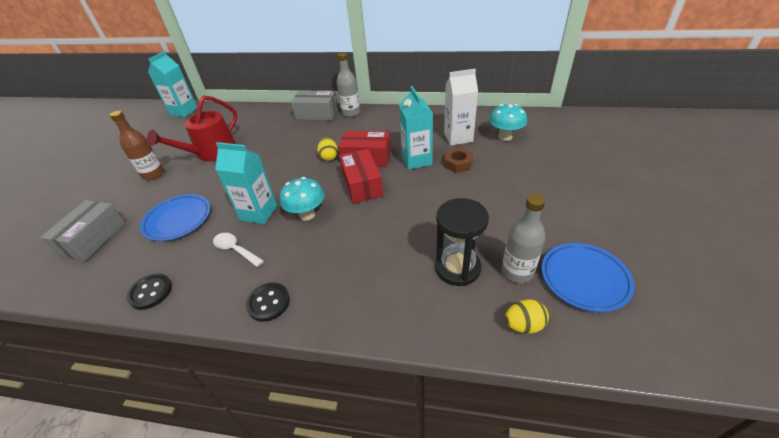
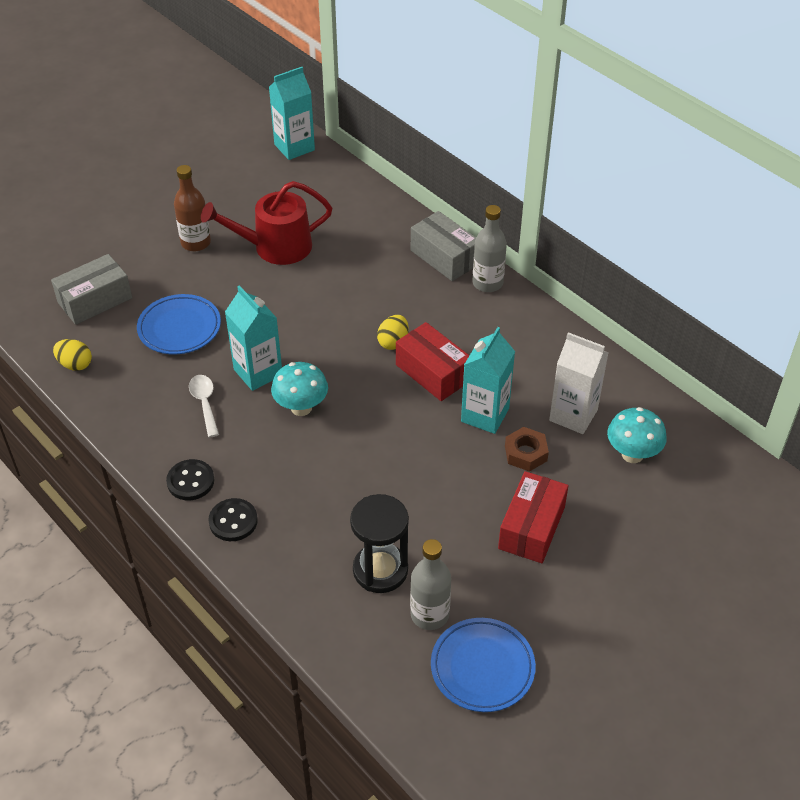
camera: 35 degrees right, 5 degrees up
(150, 292) = (107, 400): black button -> black button (233, 521)
(362, 185) = (390, 408): red box -> red box (531, 527)
(523, 325) = (375, 660): yellow egg -> yellow egg (75, 364)

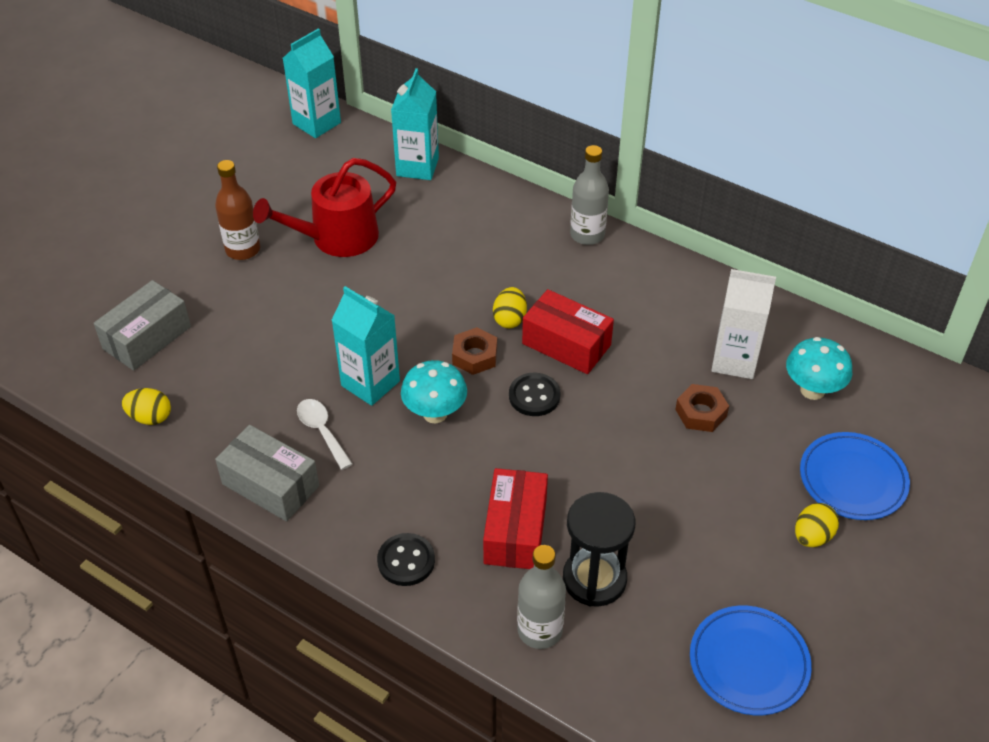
camera: 15 degrees left, 0 degrees up
(179, 328) = (260, 350): blue plate -> blue plate (852, 480)
(190, 481) = (339, 525): black button -> black button (534, 396)
(352, 367) = (475, 356): none -> brown nut
(429, 614) = (668, 617): grey bottle -> grey bottle (540, 630)
(444, 257) = (530, 215): grey box -> grey box (270, 485)
(485, 415) = (641, 380): turquoise carton -> turquoise carton (417, 167)
(531, 527) = (739, 493): red box -> red box (515, 531)
(580, 577) = (812, 536): none -> yellow egg

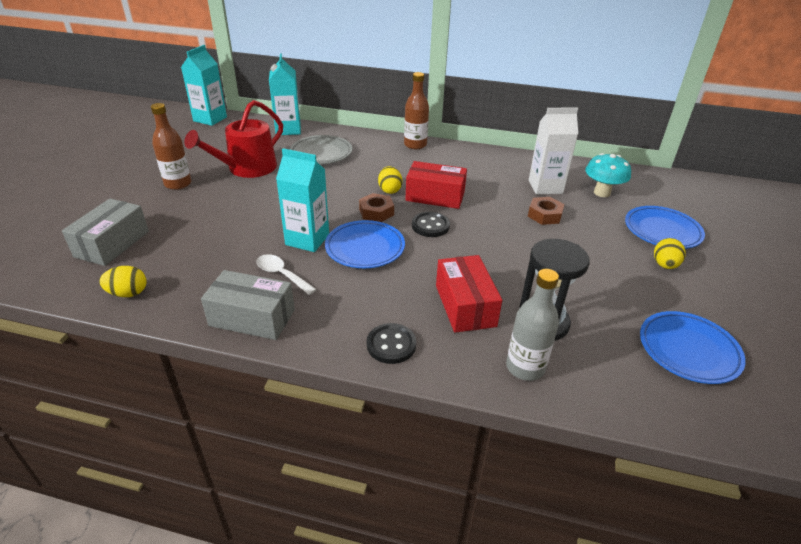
camera: 20 degrees left, 10 degrees down
(435, 413) = (365, 248): turquoise mushroom -> blue plate
(446, 227) = (321, 153): none -> grey plate
(587, 235) = (415, 145): grey bottle -> brown bottle

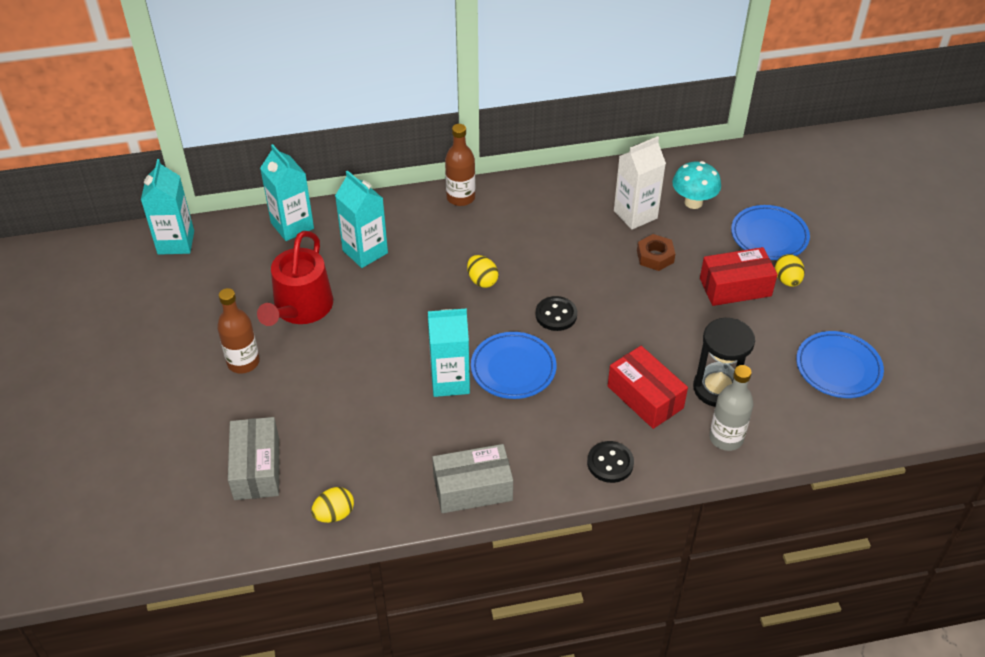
camera: 25 degrees left, 10 degrees up
(282, 274) = (460, 432): white spoon -> none
(321, 153) = (365, 252): grey plate -> turquoise carton
(376, 212) = (491, 317): brown nut -> none
(435, 196) = (534, 271): red box -> red box (735, 287)

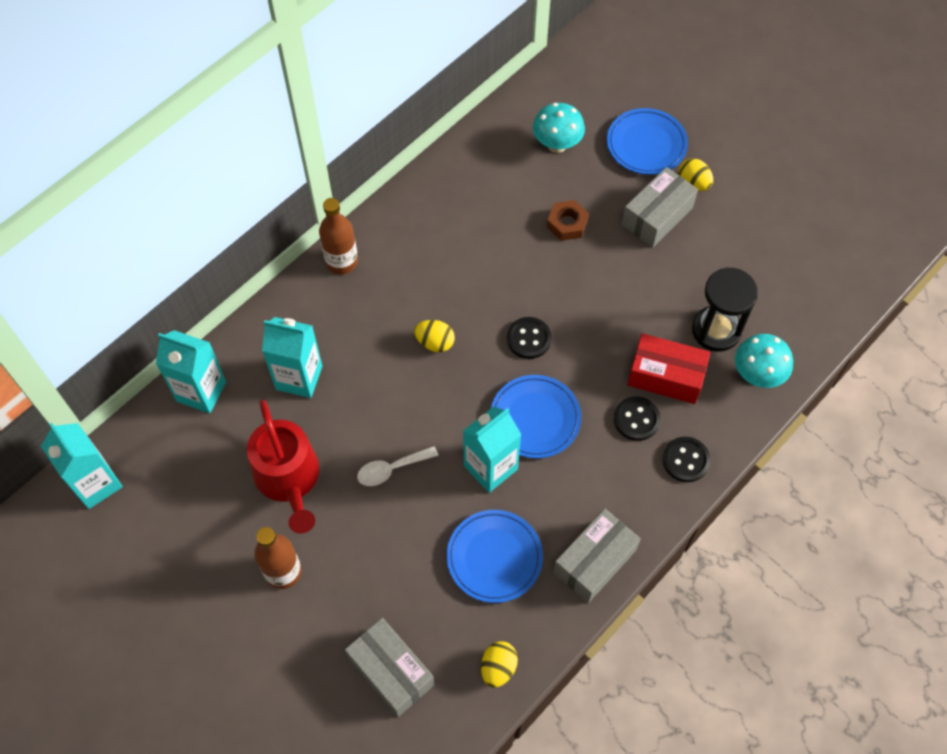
camera: 35 degrees left, 15 degrees up
(377, 342) = (392, 469): none -> white spoon
(594, 413) = (636, 419): none -> black button
(635, 214) = (516, 187): white carton -> none
(726, 438) = (757, 375): grey bottle -> turquoise mushroom
(735, 287) = (657, 216): red box -> grey box
(838, 368) = (793, 249): blue plate -> blue plate (494, 557)

